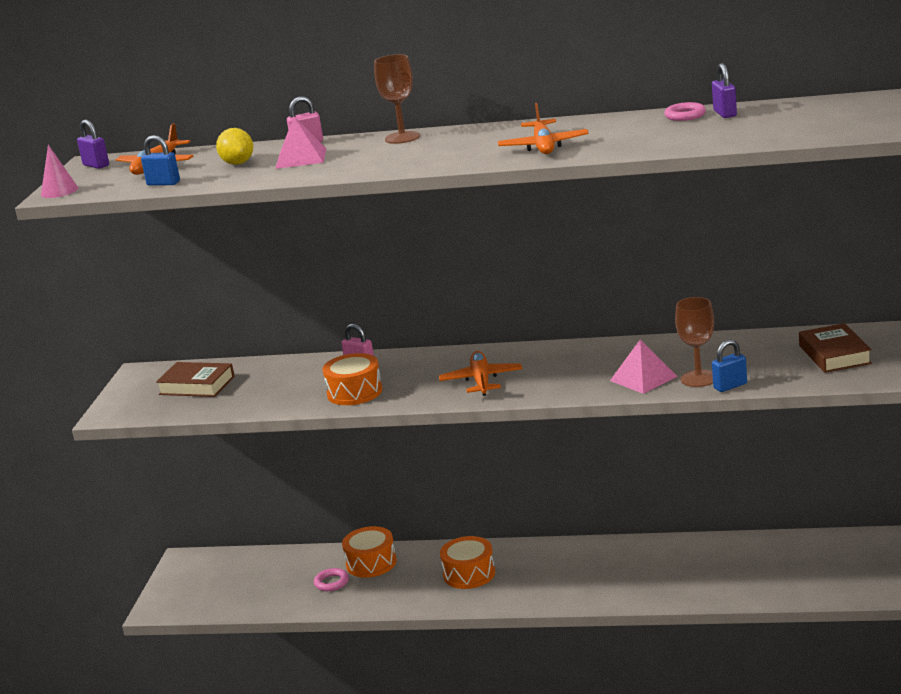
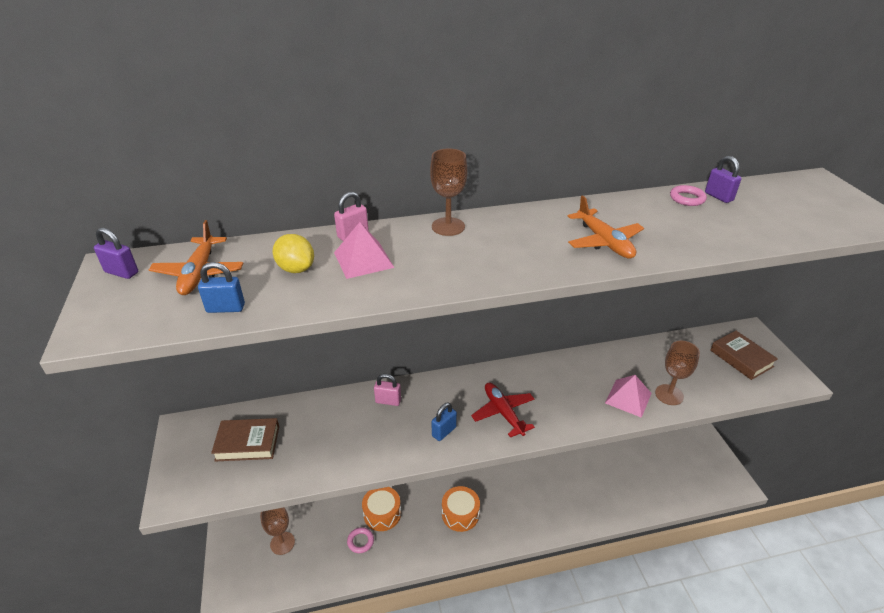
camera: 25 degrees left, 15 degrees up
(59, 191) = (92, 325): pink cone -> none
(241, 573) = (282, 543): none -> brown goblet
(354, 392) = (402, 439): orange drum -> none
(481, 381) = (503, 412): orange plane -> red plane
(730, 386) = (698, 402): blue padlock -> blue padlock (444, 431)

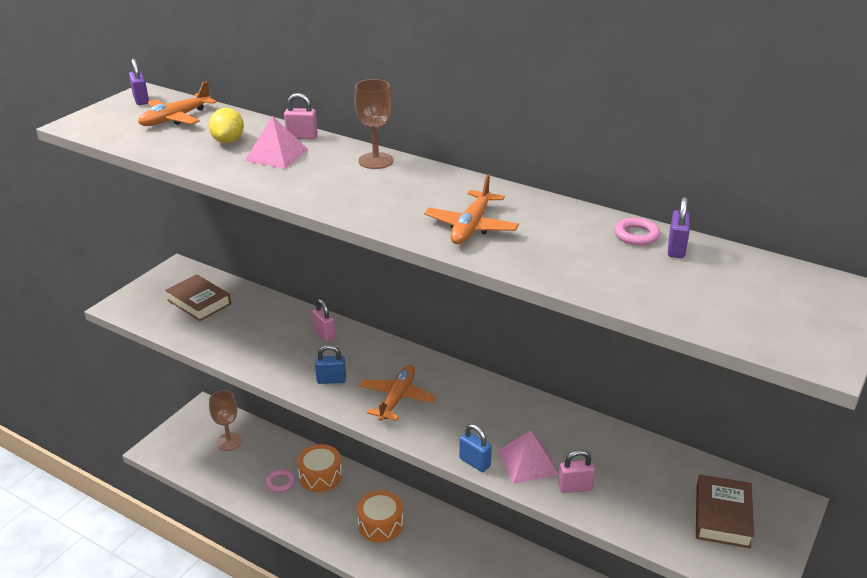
camera: 45 degrees right, 5 degrees down
(225, 308) = (153, 144): blue padlock -> blue padlock (475, 462)
(503, 412) = (397, 398): red plane -> orange plane
(669, 395) = (575, 487): brown goblet -> pink padlock

